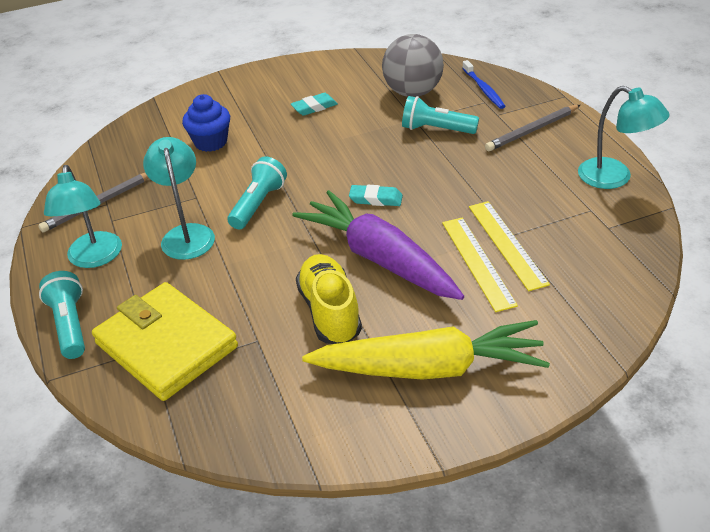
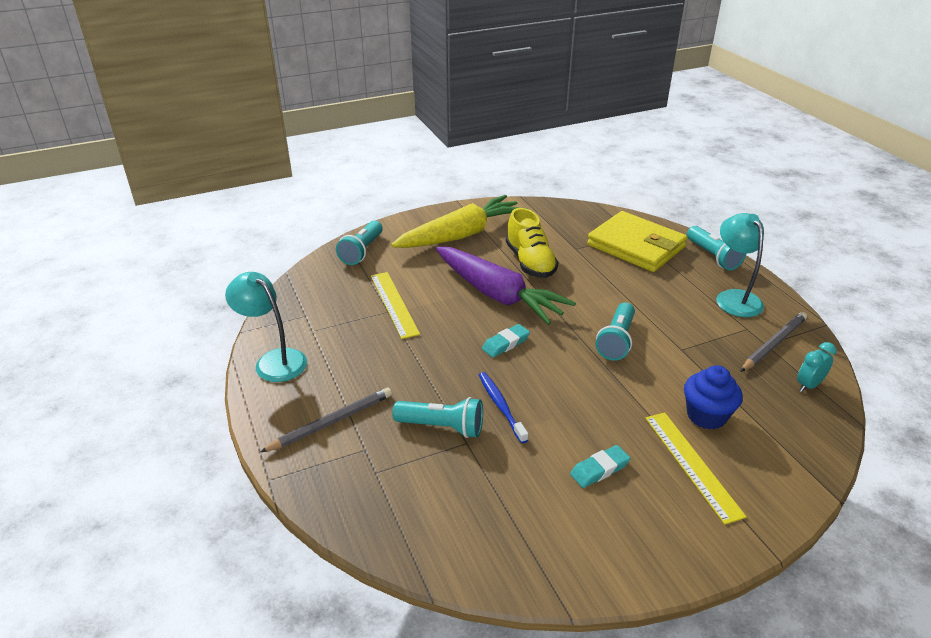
camera: 175 degrees right, 5 degrees down
(102, 167) = (808, 385): none -> turquoise clock
(186, 234) = (668, 315): turquoise lamp -> none
(376, 199) = (505, 344): turquoise eraser -> turquoise eraser turned 45 degrees counterclockwise
(412, 92) = (469, 494): grey ball -> none
(429, 368) = (461, 235): yellow carrot -> yellow carrot turned 150 degrees clockwise
(478, 262) = (420, 291): yellow ruler -> yellow ruler (692, 464)
(483, 89) = (371, 497): blue toothbrush -> blue toothbrush (501, 406)
(578, 331) = (362, 251): none -> turquoise flashlight

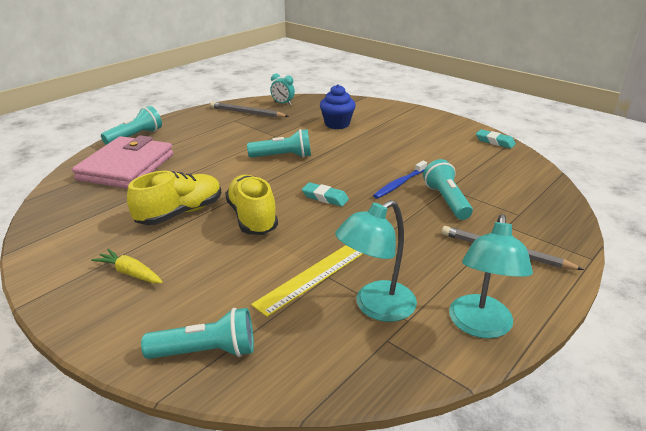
camera: 115 degrees left, 5 degrees down
(461, 235) = (130, 273): yellow carrot -> yellow carrot, size x0.42
(497, 295) = (252, 218): purple carrot -> yellow shoe
(599, 469) = (416, 145): turquoise eraser -> turquoise eraser (495, 142)
(636, 246) = (126, 167): yellow wallet -> pink wallet
(692, 464) = (382, 124): yellow ruler -> none
(734, 298) = (196, 126): turquoise lamp -> turquoise lamp (376, 307)

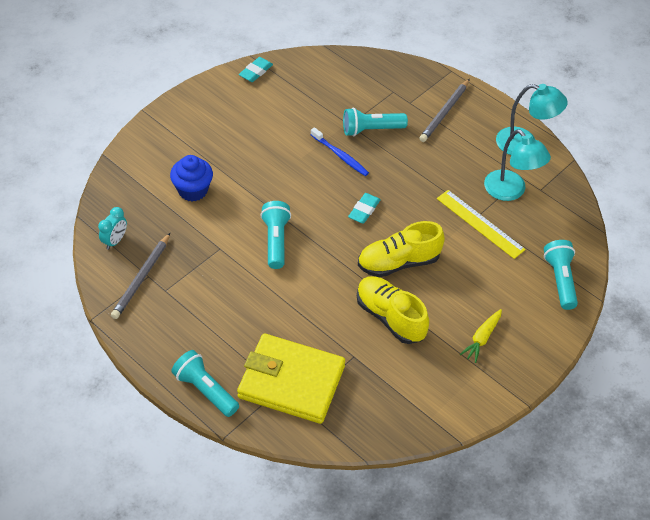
camera: 90 degrees left, 20 degrees up
(126, 167) = (291, 382): pink wallet -> yellow wallet

